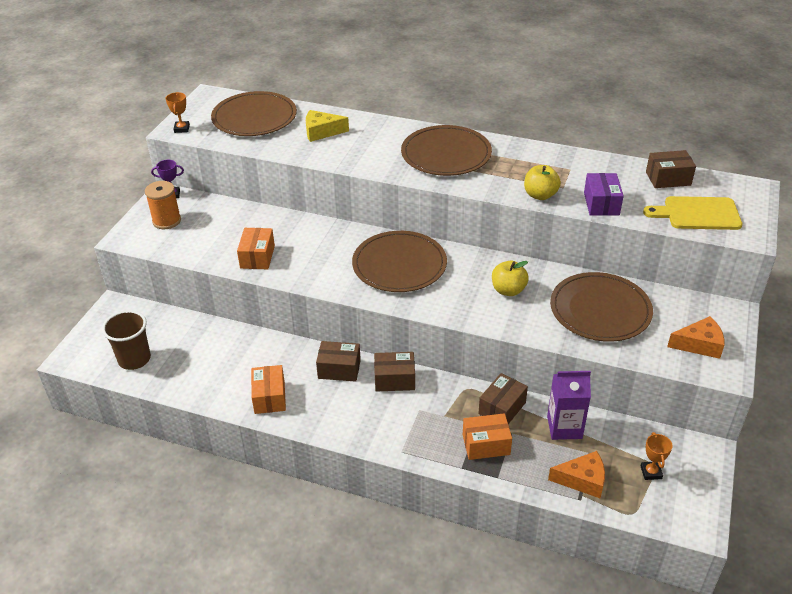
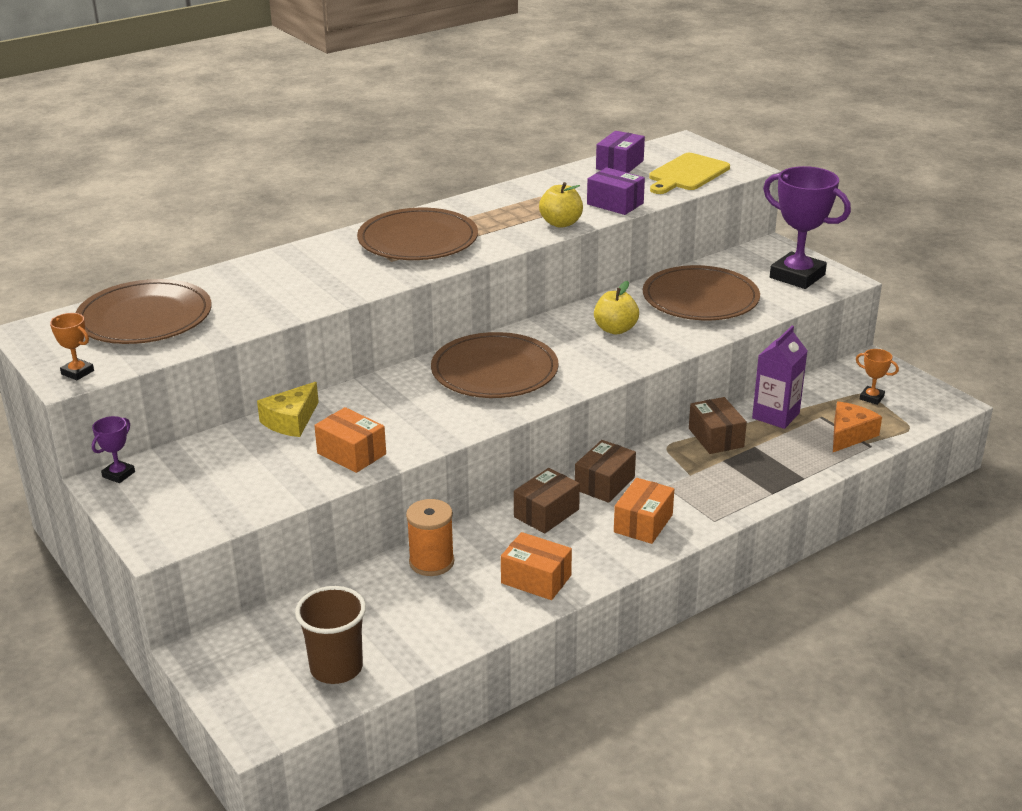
camera: 55 degrees left, 10 degrees down
(167, 221) = (172, 497): orange spool -> orange spool (431, 562)
(321, 132) = (254, 288): yellow cheese -> yellow cheese (291, 421)
(486, 444) = (755, 467): orange box -> orange box (643, 523)
(668, 178) = (619, 165): brown box -> purple box
(699, 345) = (797, 276): orange cheese -> purple trophy

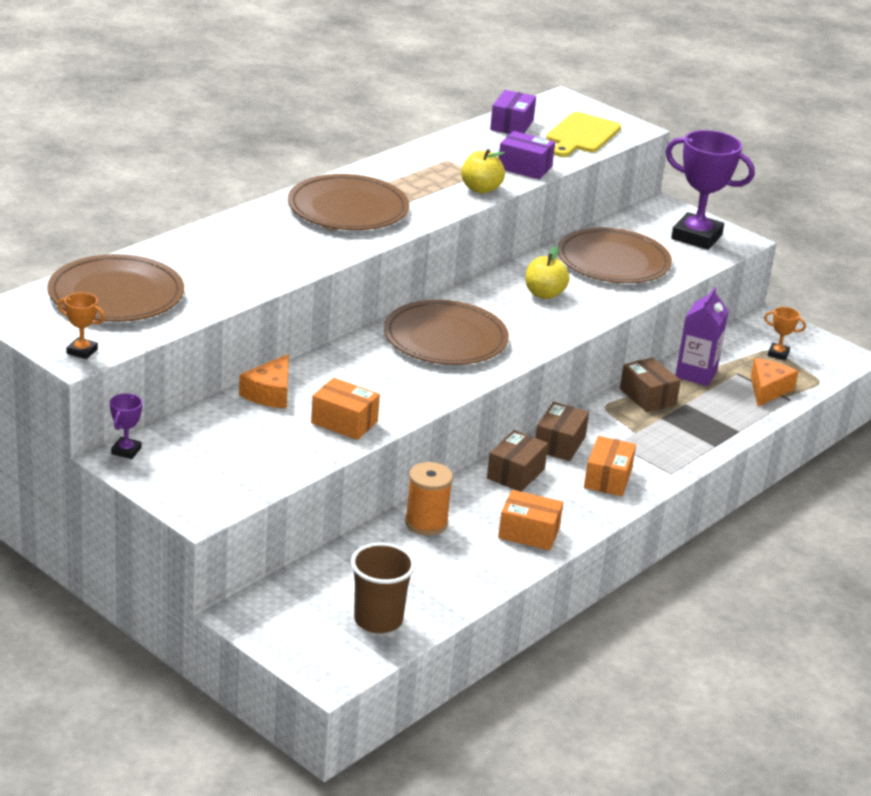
camera: 15 degrees left, 0 degrees up
(291, 421) = (270, 393): yellow cheese -> orange cheese

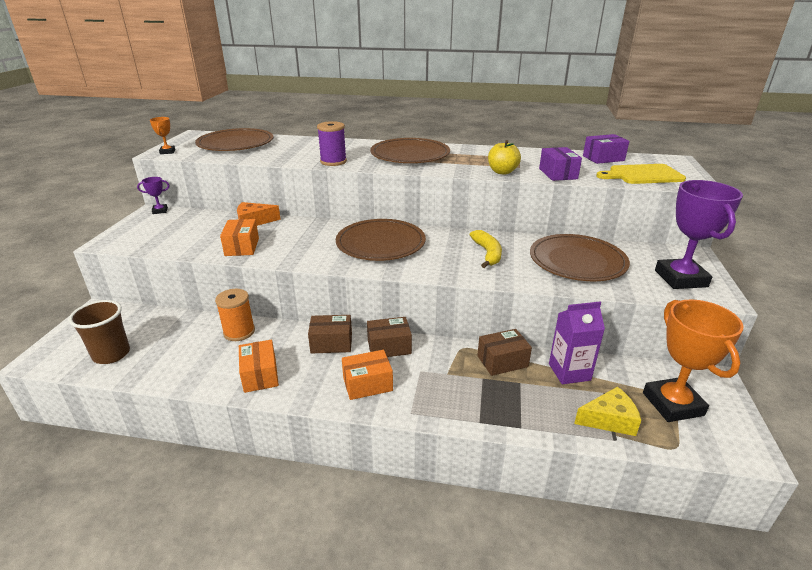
camera: 60 degrees right, 0 degrees up
(308, 259) = (333, 162): none -> purple spool
(544, 294) = (487, 253): yellow apple -> yellow banana
(648, 397) = (502, 361): brown box -> brown box turned 45 degrees clockwise
(768, 389) = (609, 420): orange cheese -> yellow cheese
(778, 354) = (672, 404): orange trophy -> orange trophy, size x2.25

